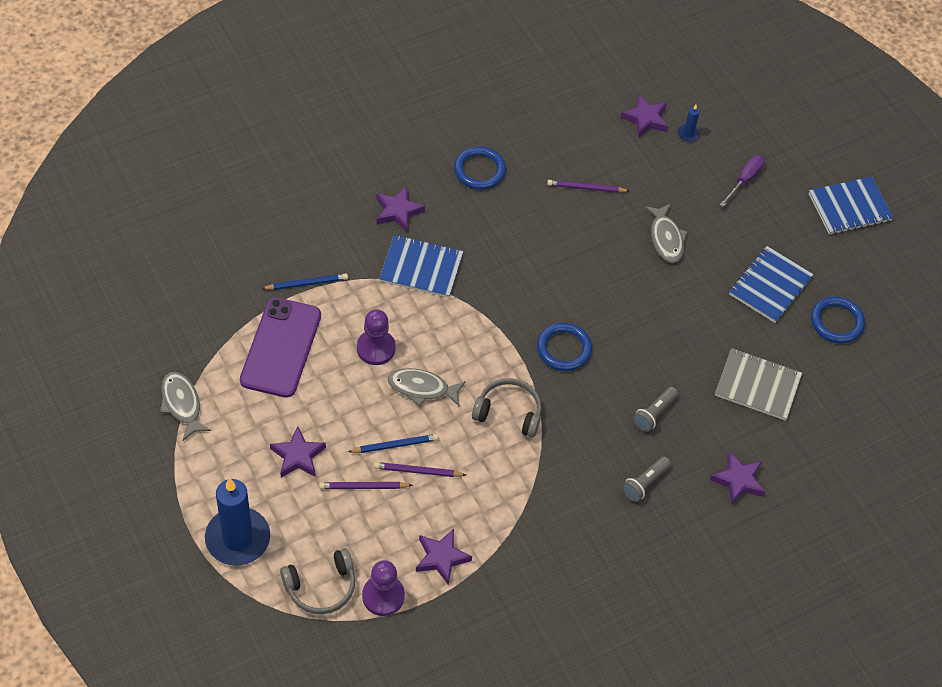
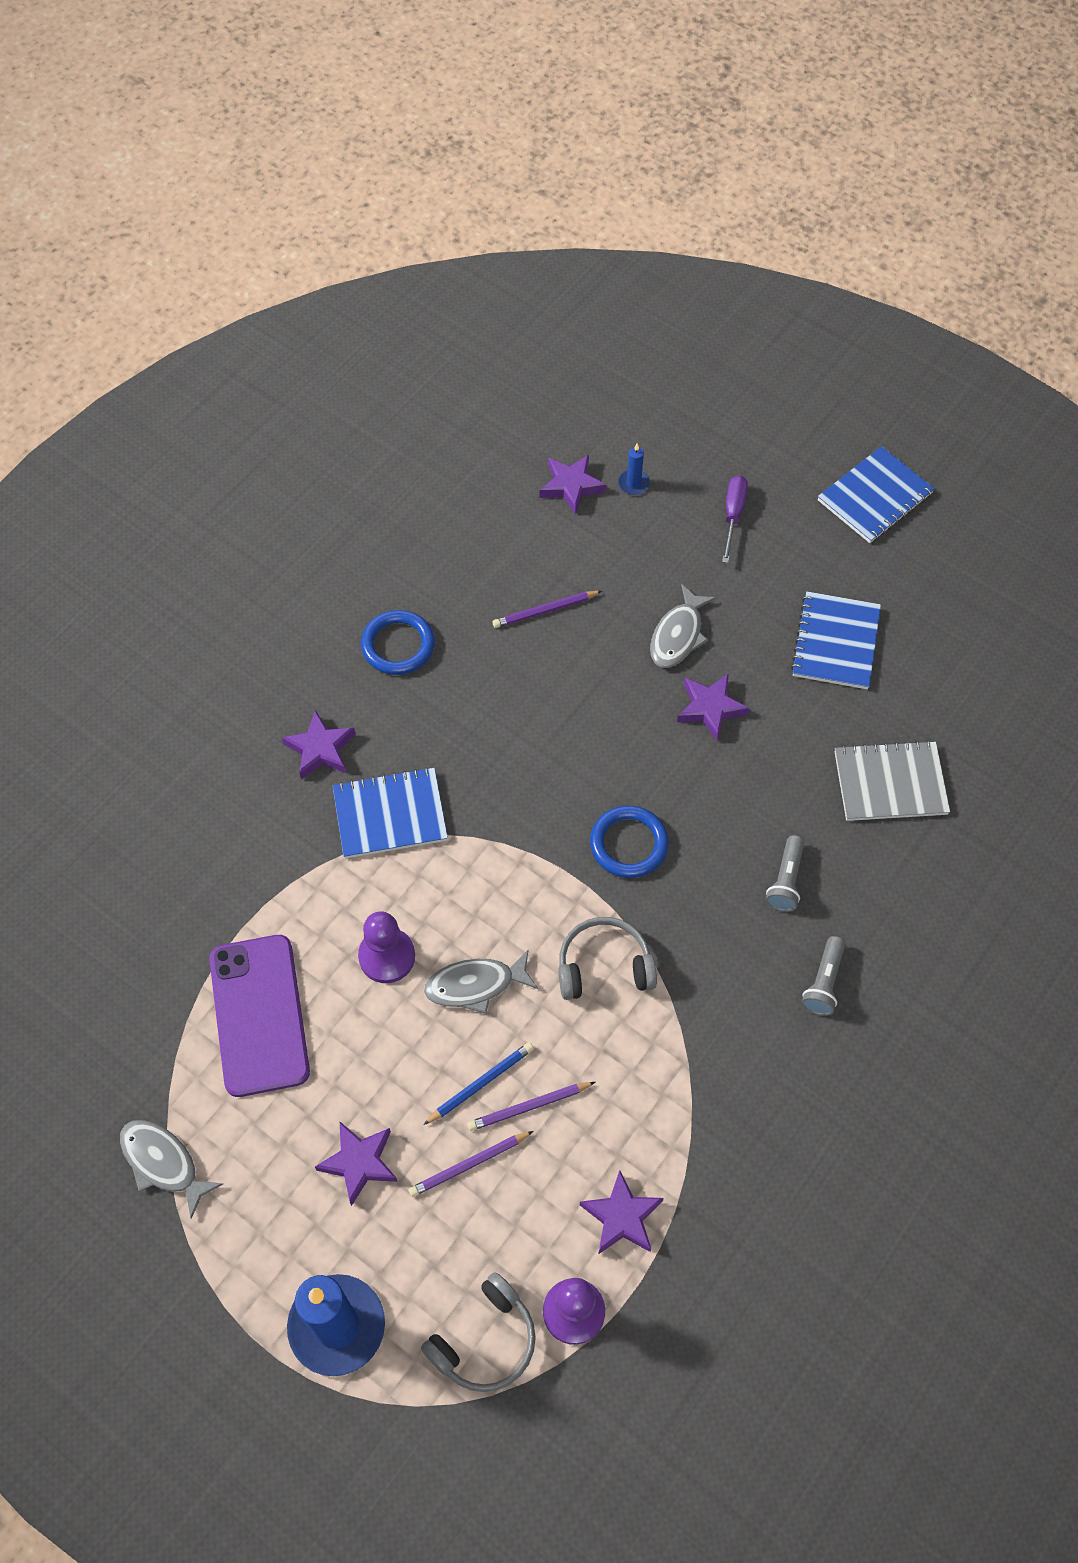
camera: 20 degrees left, 5 degrees up
(306, 283) = (249, 906): blue pencil -> none
(666, 238) = (678, 635): grey fish -> grey fish turned 60 degrees clockwise
(738, 480) = (934, 923): purple star -> purple star (710, 708)
(836, 322) = (938, 654): blue ring -> none

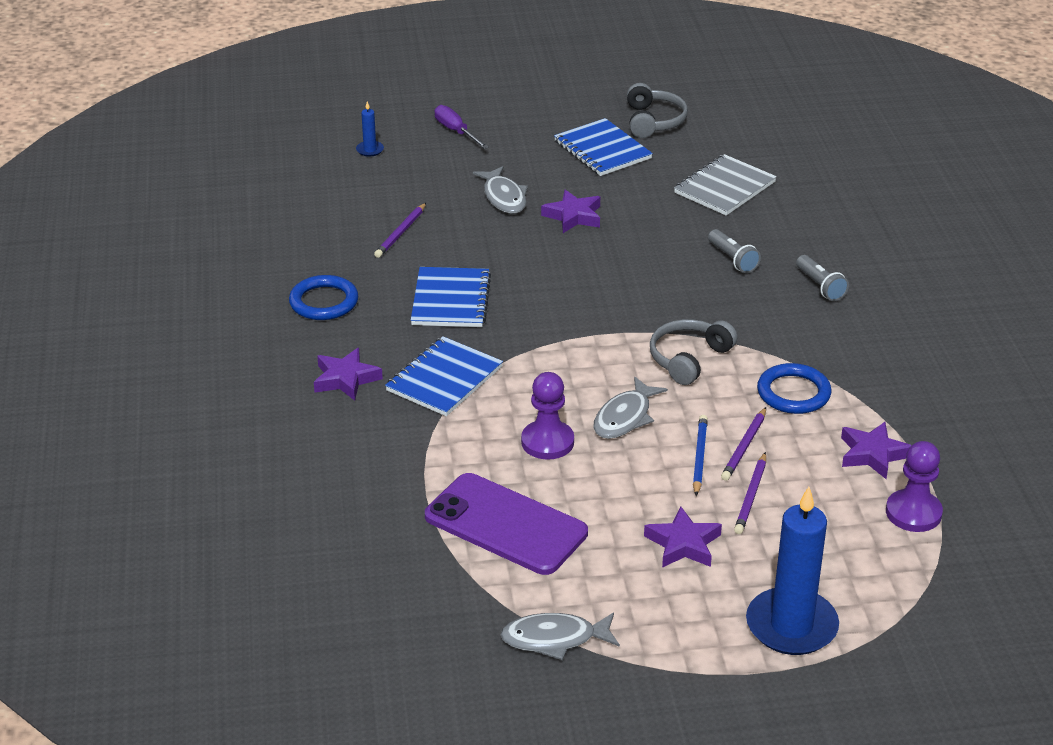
camera: 45 degrees left, 25 degrees down
(485, 1341) = (886, 563): grey headphones -> grey headphones (653, 121)
(571, 486) = (330, 171): purple star -> none
(629, 844) = (618, 299): blue ring -> blue ring (793, 393)
(875, 497) = (529, 82): blue notebook -> blue notebook (450, 300)

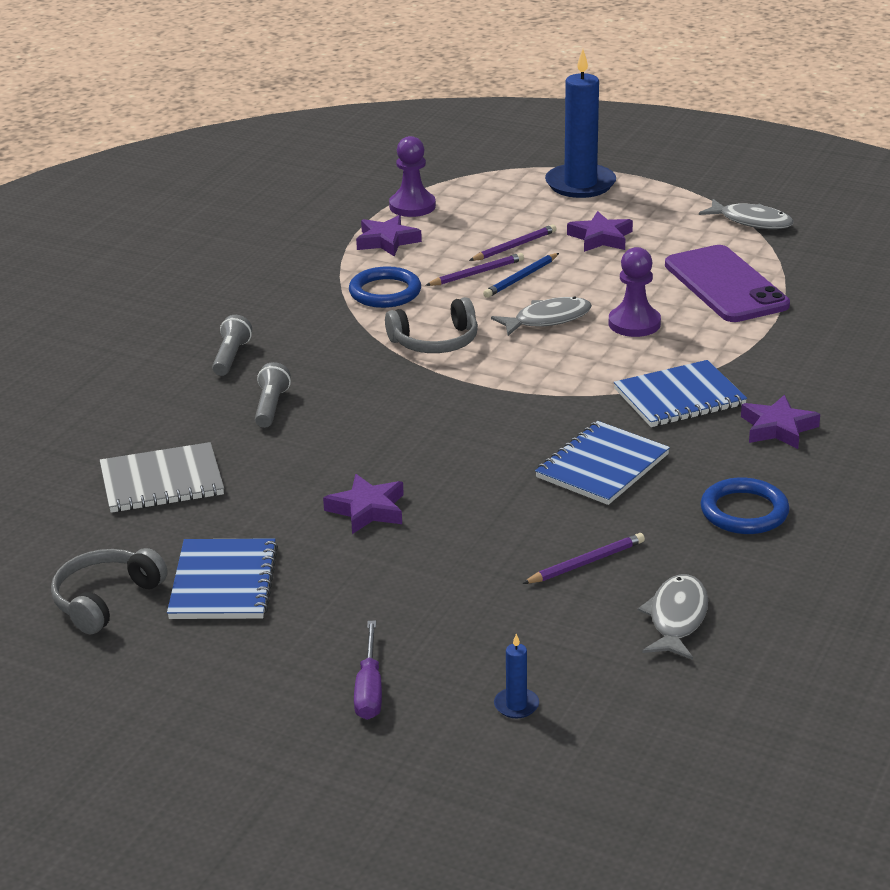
camera: 145 degrees left, 5 degrees down
(504, 197) = (417, 563): grey fish -> grey fish (676, 618)

